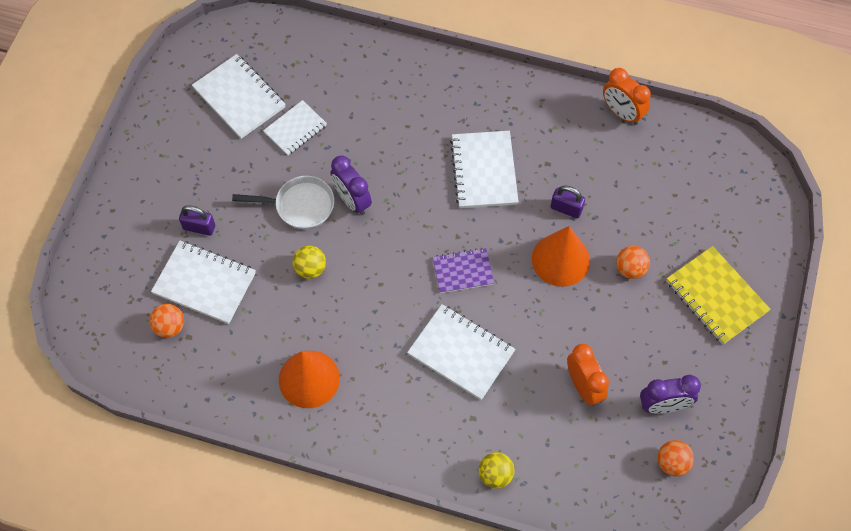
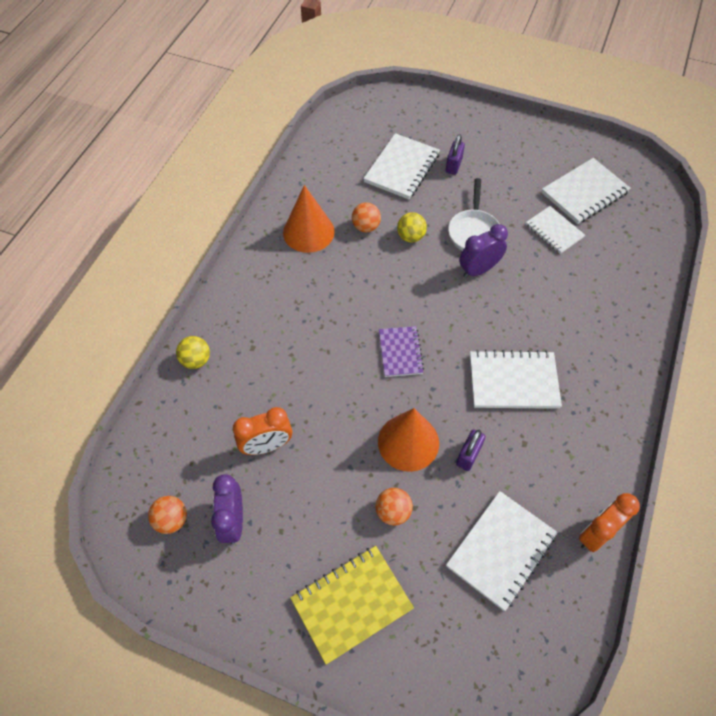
camera: 95 degrees right, 5 degrees down
(170, 326) = (365, 148): orange ball -> orange ball (366, 227)
(461, 353) = (316, 344): white notebook -> white notebook (501, 550)

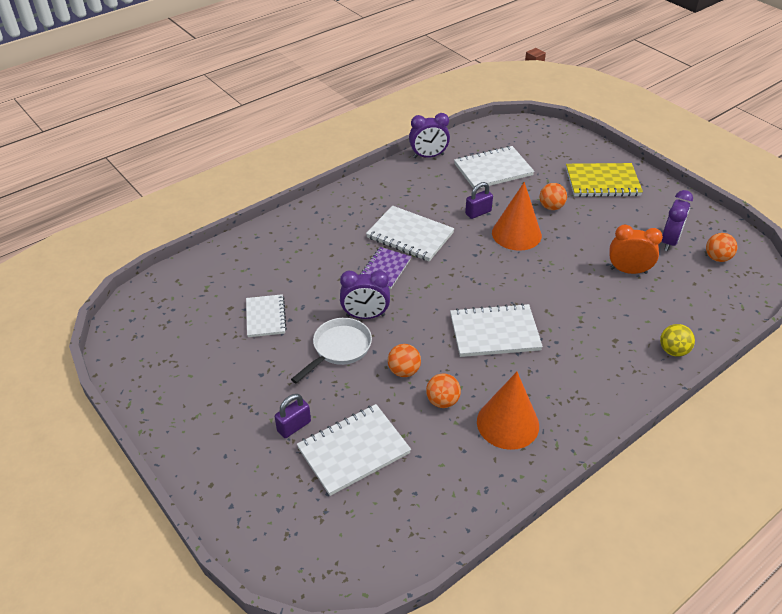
camera: 150 degrees left, 15 degrees down
(400, 352) = (484, 285): purple notebook -> purple notebook (385, 269)
(410, 237) = (404, 371): yellow ball -> orange ball
(584, 193) = (198, 337): white notebook -> white notebook (494, 332)
(596, 533) = (428, 156): orange clock -> purple clock

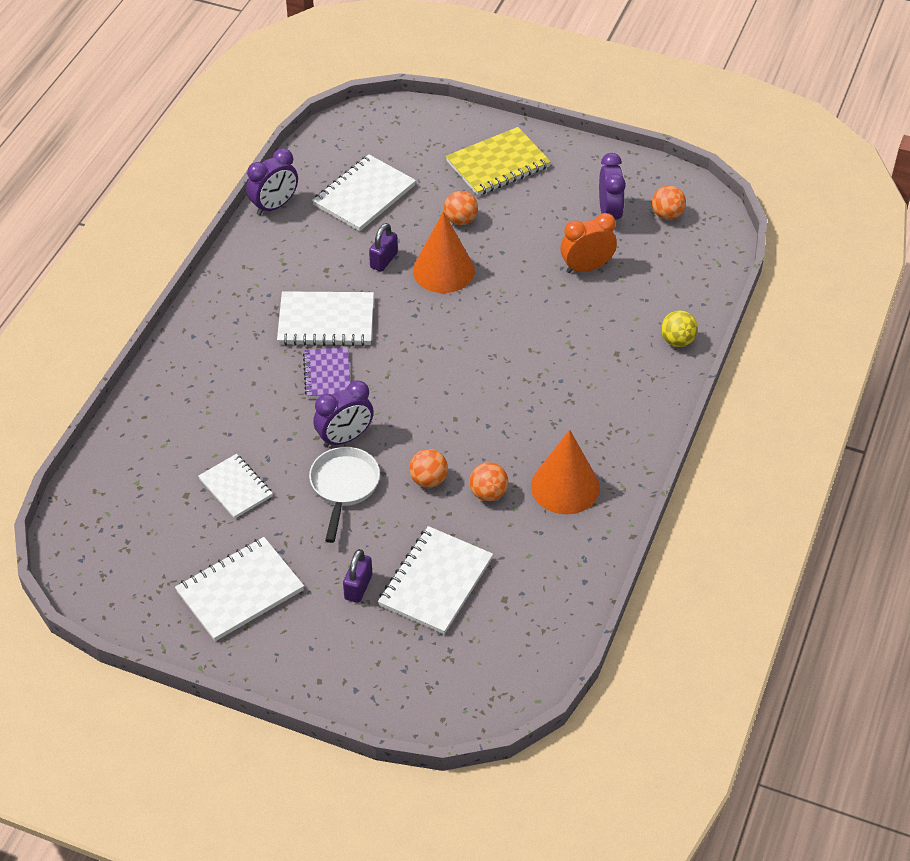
camera: 30 degrees left, 5 degrees up
(494, 332) = (493, 397): white notebook -> white notebook (240, 591)

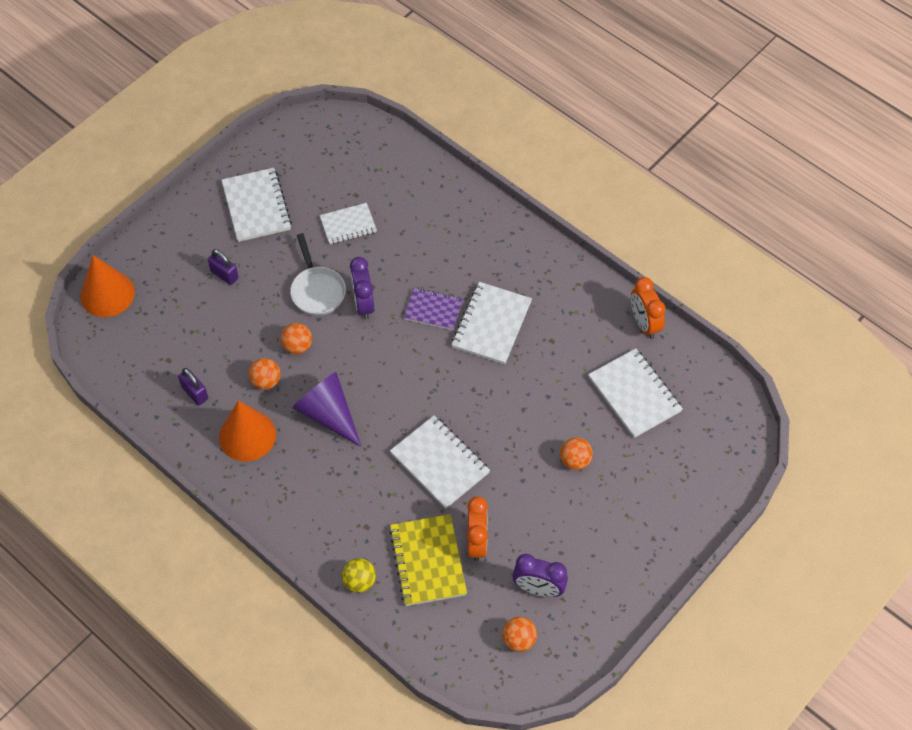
camera: 110 degrees right, 10 degrees up
(274, 206) = (644, 323): purple clock -> orange clock
(344, 487) = (317, 290): white pan -> white pan turned 45 degrees clockwise
(384, 260) = (546, 386): purple padlock -> purple padlock (195, 393)
(435, 582) = (204, 322): white notebook -> white notebook (439, 463)
(443, 270) = (517, 427): orange cone -> orange cone (107, 294)
(498, 164) = (640, 517): yellow notebook -> yellow notebook (428, 561)
(503, 424) = (328, 414): none -> purple cone

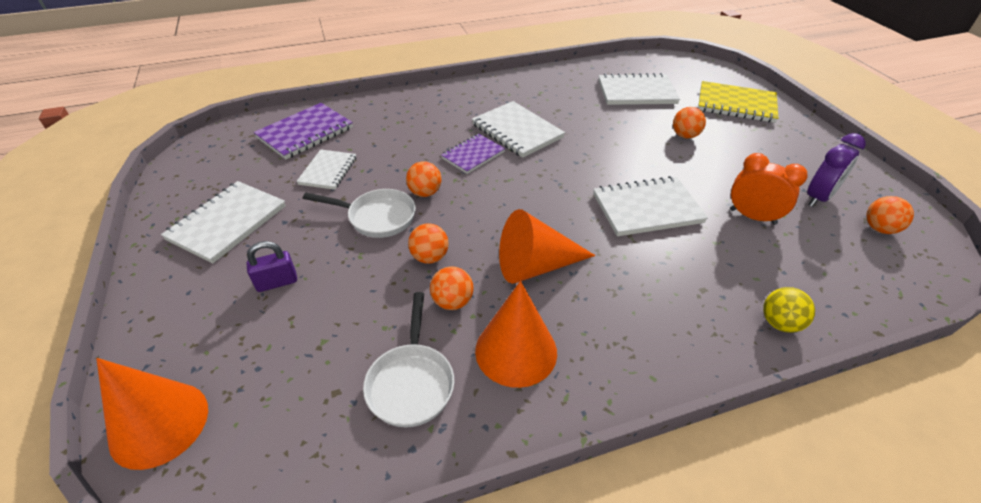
camera: 60 degrees left, 15 degrees down
(195, 393) = (411, 382): purple padlock -> white pan
(256, 206) = (227, 223): white notebook -> white notebook turned 75 degrees counterclockwise
(328, 414) = (536, 266): purple cone -> orange cone
(363, 304) = (425, 193): purple clock -> orange ball
(385, 175) = (305, 133): none -> purple notebook
(428, 561) = (766, 258): yellow notebook -> yellow notebook (736, 104)
(644, 323) = (576, 70): orange clock -> none

